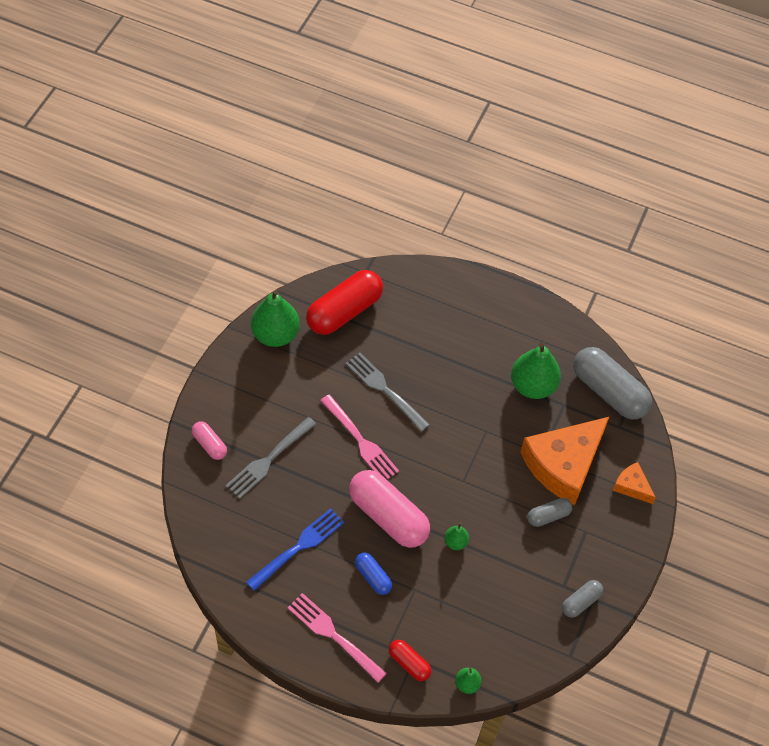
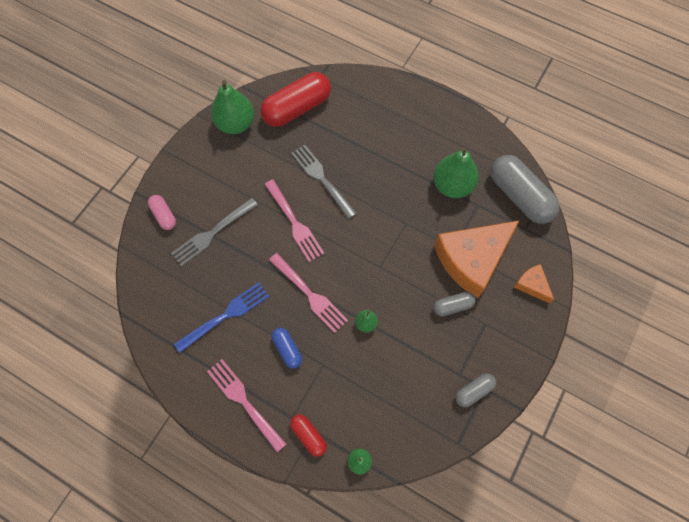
camera: 10 degrees right, 10 degrees up
(388, 516) = (309, 294): pink capsule -> pink fork

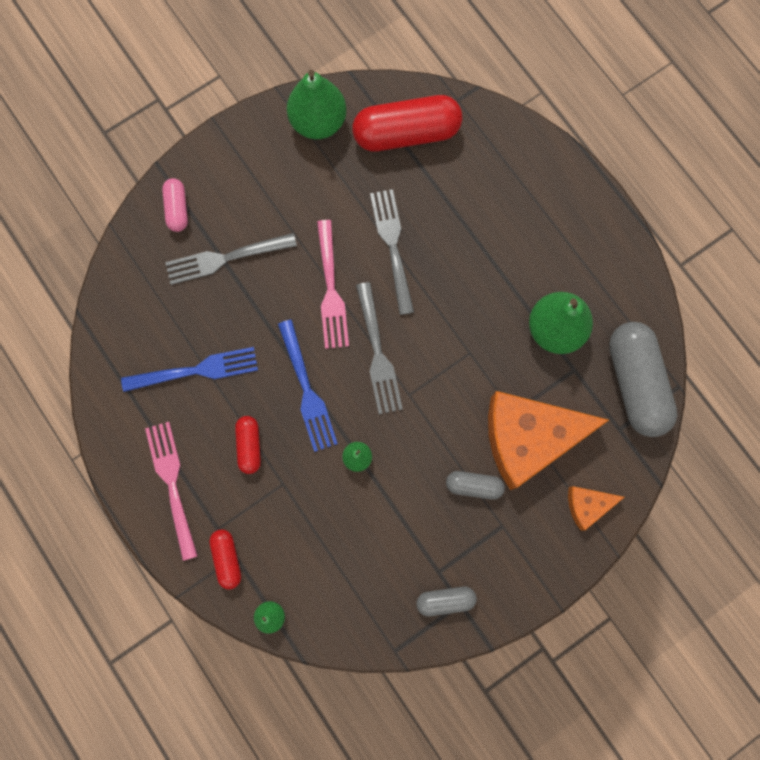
camera: 25 degrees right, 10 degrees up
(287, 349) = (249, 446): blue capsule -> red capsule
(309, 294) = (306, 389): pink fork -> blue fork
(345, 249) = (377, 352): none -> grey fork
(532, 285) = (587, 505): orange cheese -> orange cheese turned 90 degrees counterclockwise

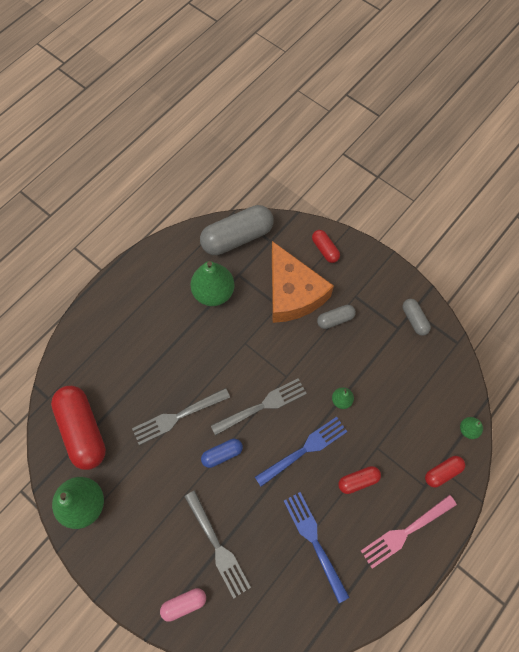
camera: 105 degrees left, 10 degrees down
(330, 289) = (222, 454): pink fork -> blue capsule
(474, 485) = (335, 319): grey capsule -> grey capsule turned 75 degrees clockwise
(587, 505) = (325, 249): orange cheese -> red capsule

